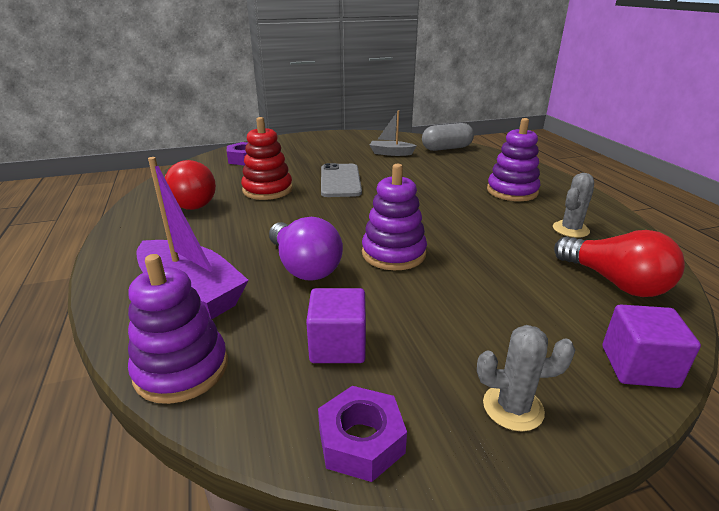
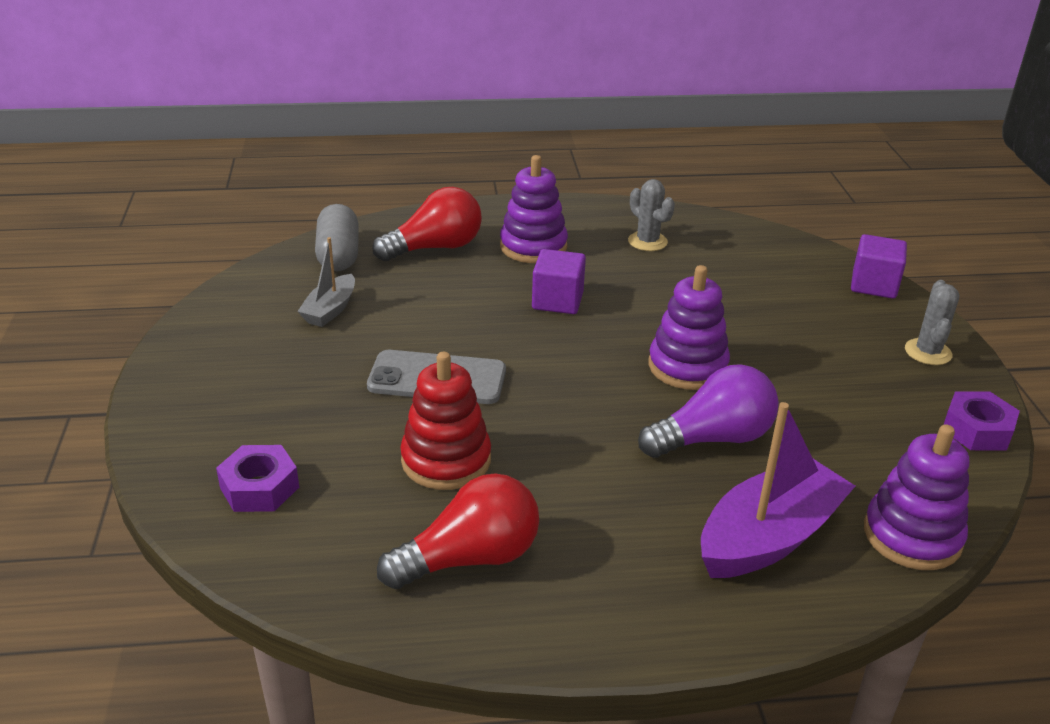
camera: 80 degrees left, 5 degrees up
(338, 346) = (864, 428): purple cube -> purple cube (557, 301)
(615, 282) = (755, 254): red light bulb -> red light bulb (435, 248)

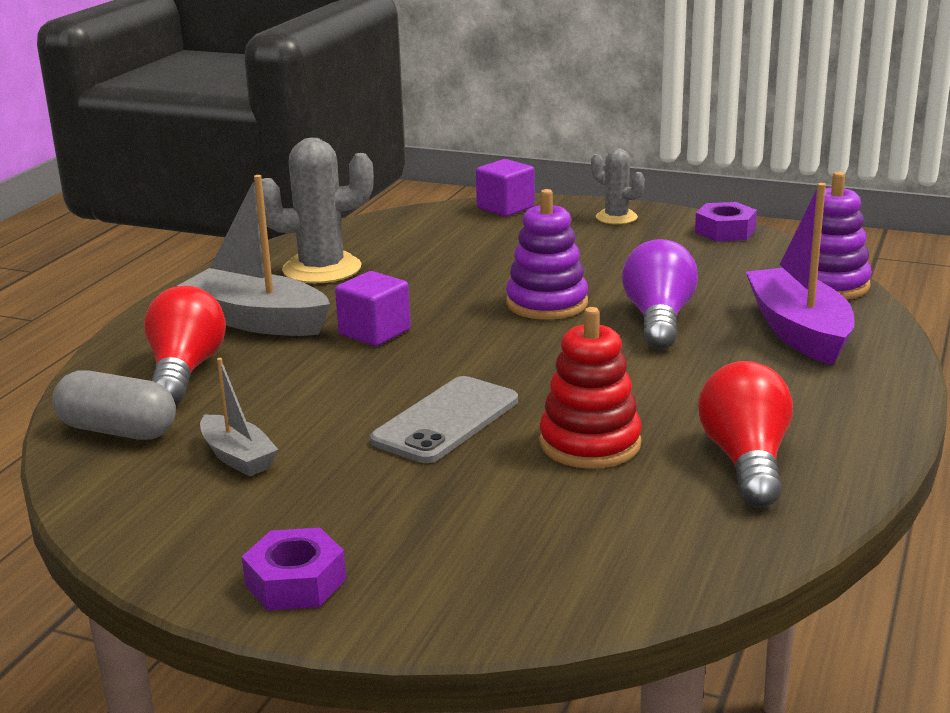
camera: 60 degrees left, 10 degrees down
(259, 487) = (549, 560): purple nut -> purple nut (295, 582)
(533, 247) = (257, 321): purple stacking toy -> grey boat
(647, 241) = (322, 269): grey cactus -> grey cactus, size x1.75

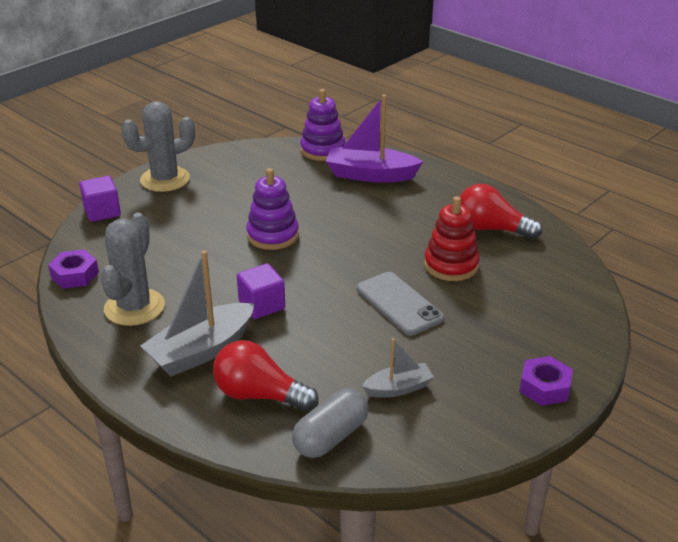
camera: 70 degrees left, 10 degrees up
(616, 217) = (165, 179): grey cactus -> grey cactus, size x1.75
(658, 319) = (324, 207): purple light bulb -> none
(725, 231) = (224, 154): purple nut -> purple nut (75, 275)

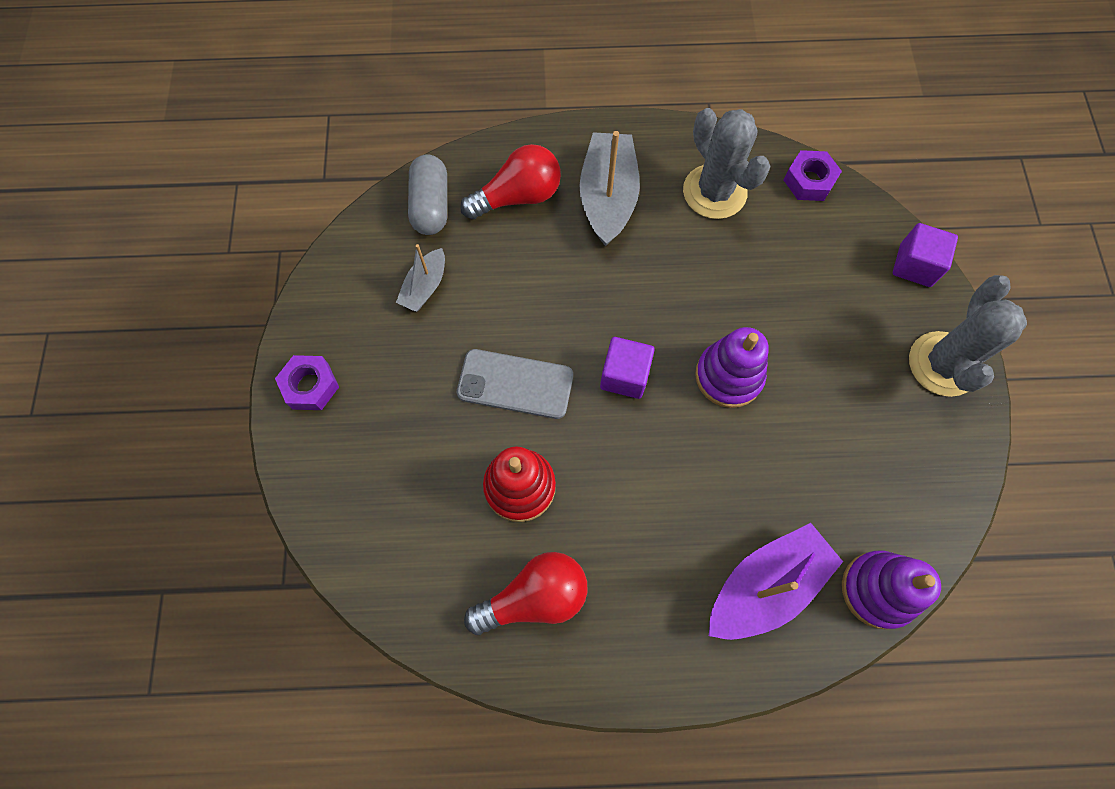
camera: 135 degrees right, 35 degrees up
(262, 305) = (624, 280): purple cube -> purple cube (624, 375)

